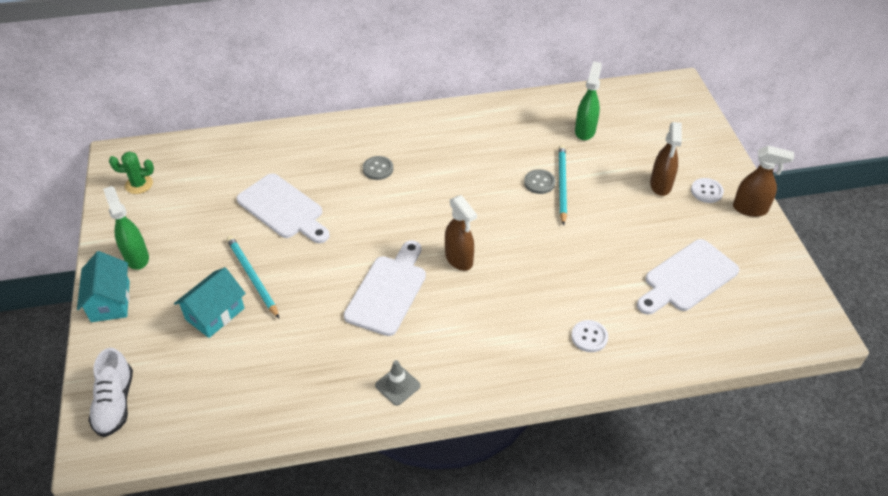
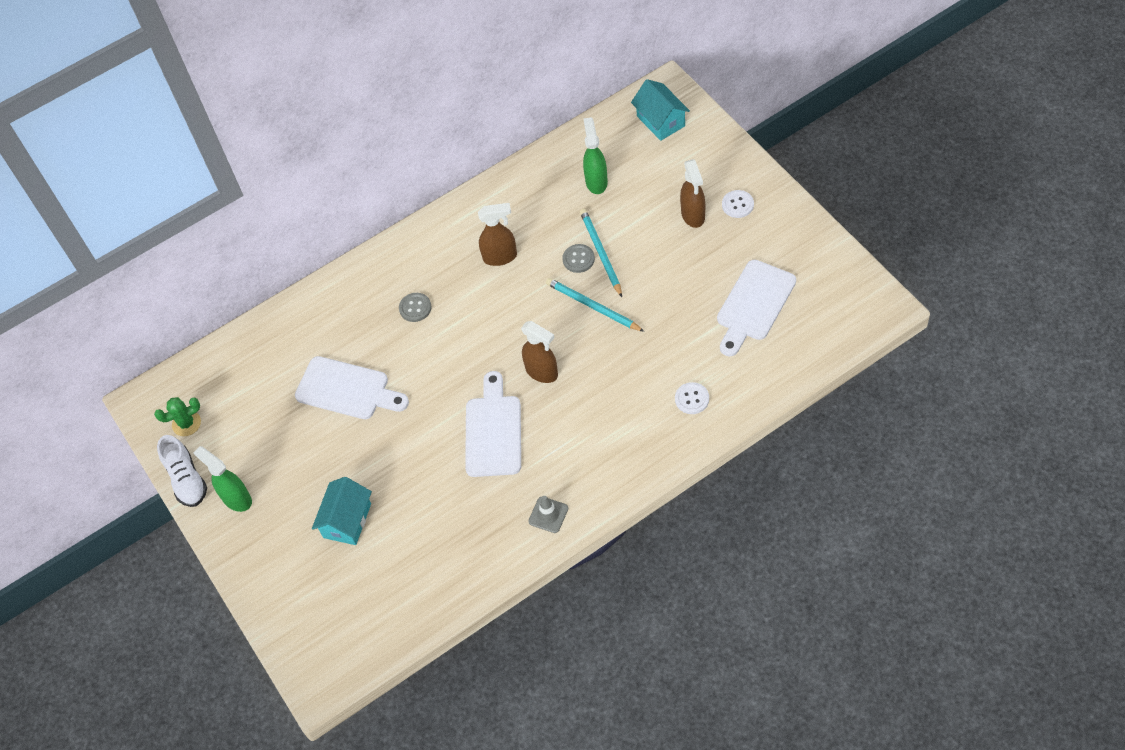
camera: 15 degrees left, 10 degrees up
(110, 301) = (241, 551): turquoise house -> turquoise house (661, 121)
(115, 403) = (309, 638): white shoe -> white shoe (186, 479)
(252, 277) = (359, 471): turquoise pencil -> turquoise pencil (592, 306)
(750, 209) = (784, 208): brown spray bottle -> brown spray bottle (500, 257)

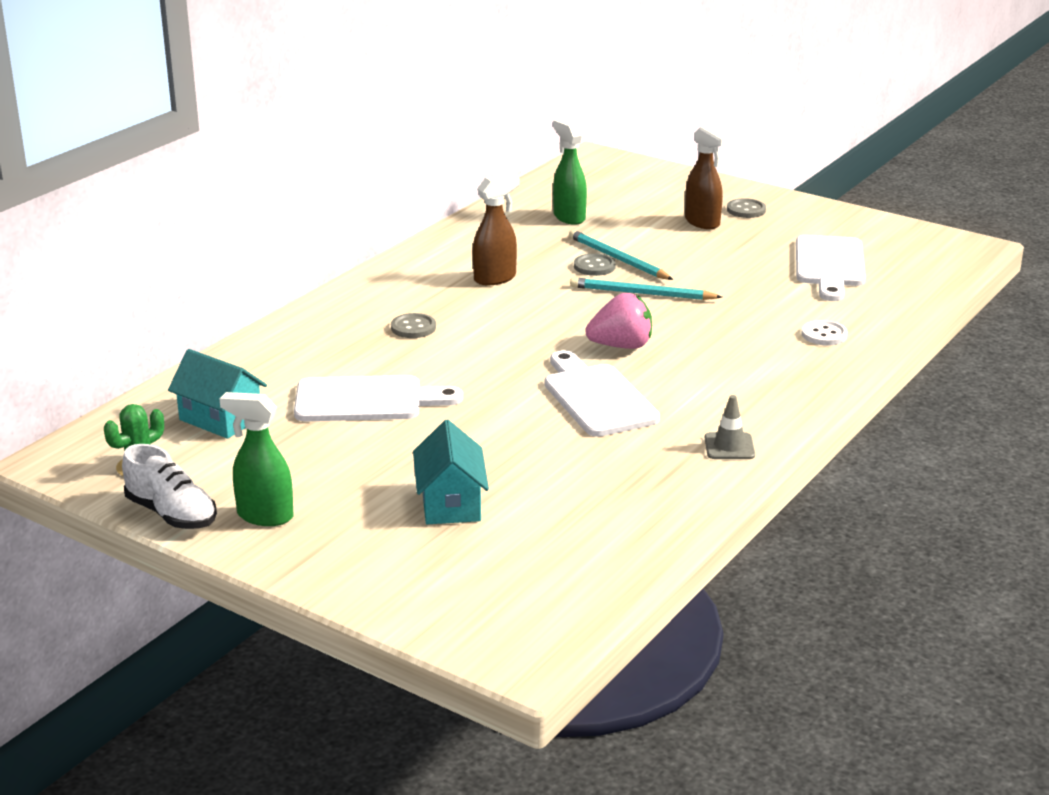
camera: 30 degrees left, 30 degrees down
(542, 372) = (621, 346): brown spray bottle -> pink strawberry
(661, 121) = (608, 174): turquoise house -> turquoise house (220, 419)
(737, 205) = (746, 210): white button -> grey button

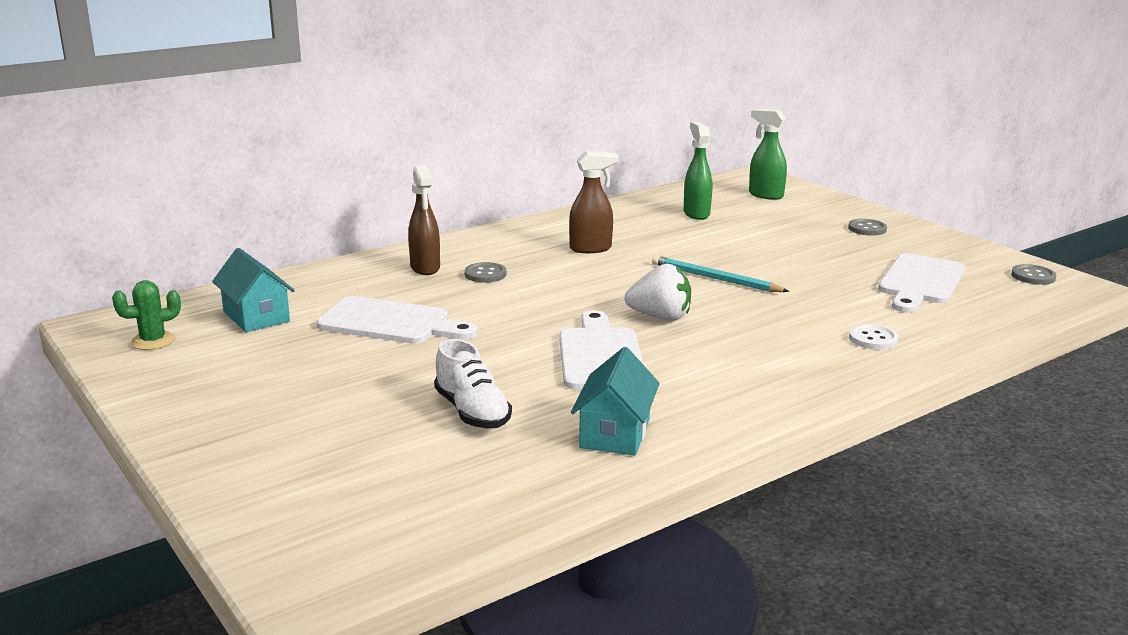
camera: 20 degrees right, 5 degrees down
(171, 514) = (135, 383): white shoe -> white shoe (472, 412)
(264, 516) = (208, 400): green spray bottle -> green spray bottle (765, 195)
(451, 503) = (379, 421): turquoise house -> turquoise house (615, 433)
(594, 266) = (688, 252): grey button -> grey button (1033, 276)
(617, 259) = (714, 249): turquoise pencil -> none
(621, 346) = (660, 317): pink strawberry -> white strawberry
(702, 222) = (817, 233): brown spray bottle -> brown spray bottle (425, 268)
(729, 446) = (697, 422): grey traffic cone -> none

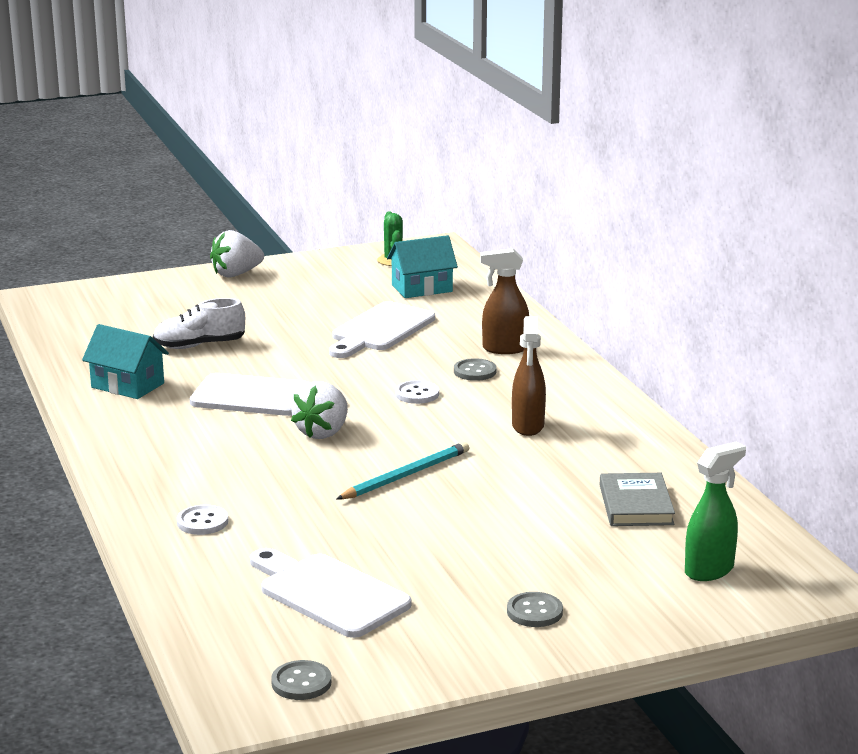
camera: 105 degrees right, 0 degrees up
(199, 433) = (236, 274): none -> white strawberry
(550, 290) = (417, 394): none -> white button
(696, 214) = (635, 505): green spray bottle -> grey book

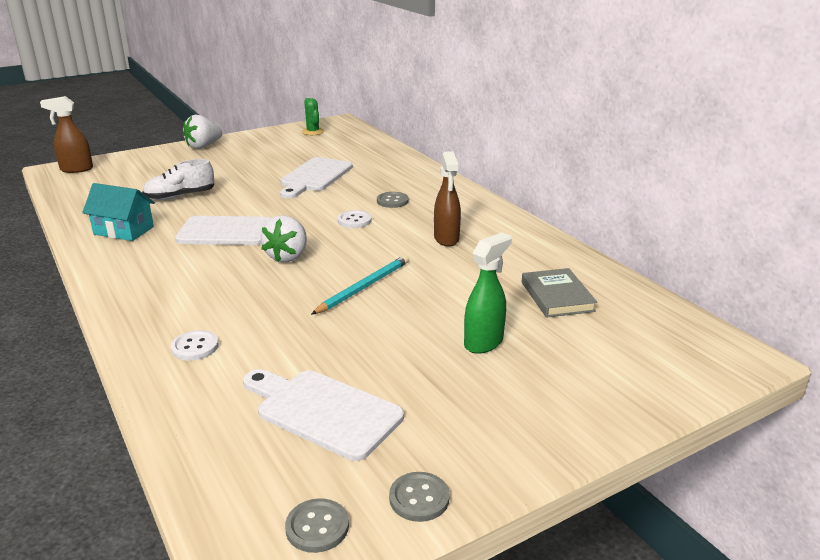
camera: 10 degrees left, 5 degrees up
(422, 288) = (337, 148): turquoise house -> none
(504, 349) = (408, 184): brown spray bottle -> brown spray bottle (76, 169)
(534, 612) = (518, 410): grey button -> grey button (419, 498)
(709, 570) = (646, 351): green spray bottle -> green spray bottle (484, 342)

